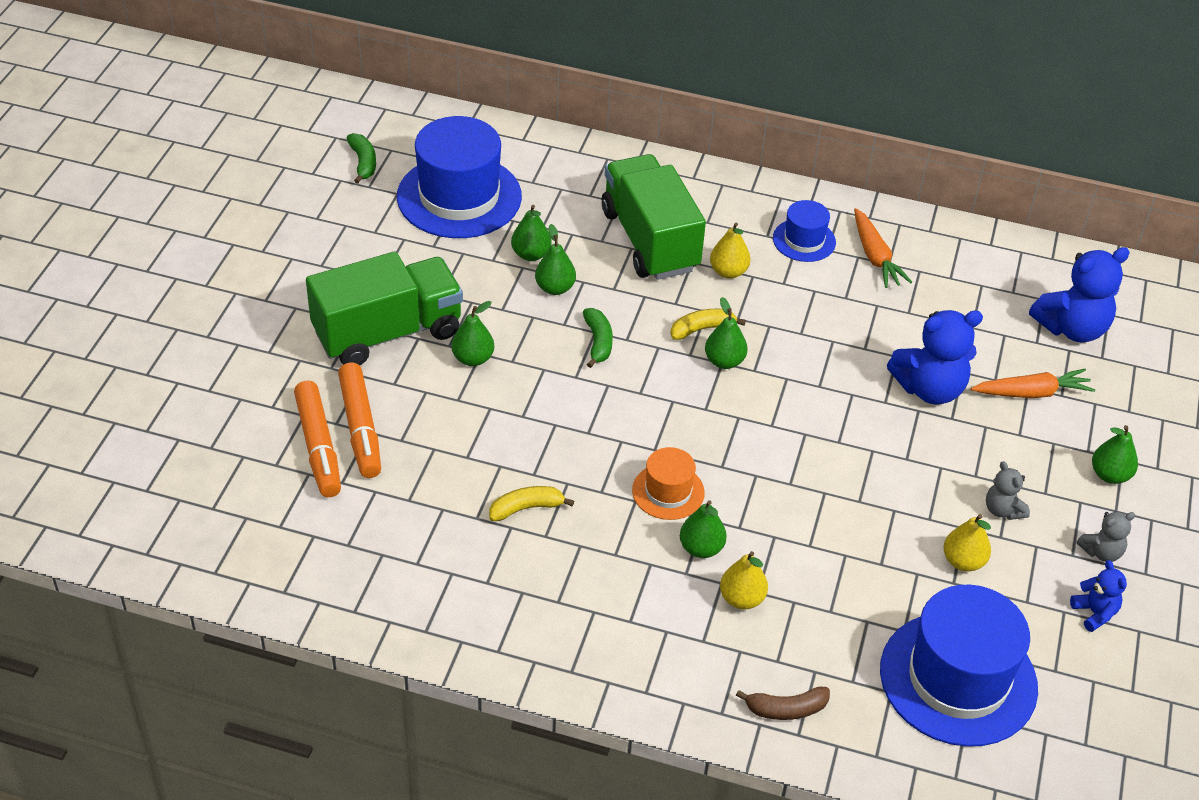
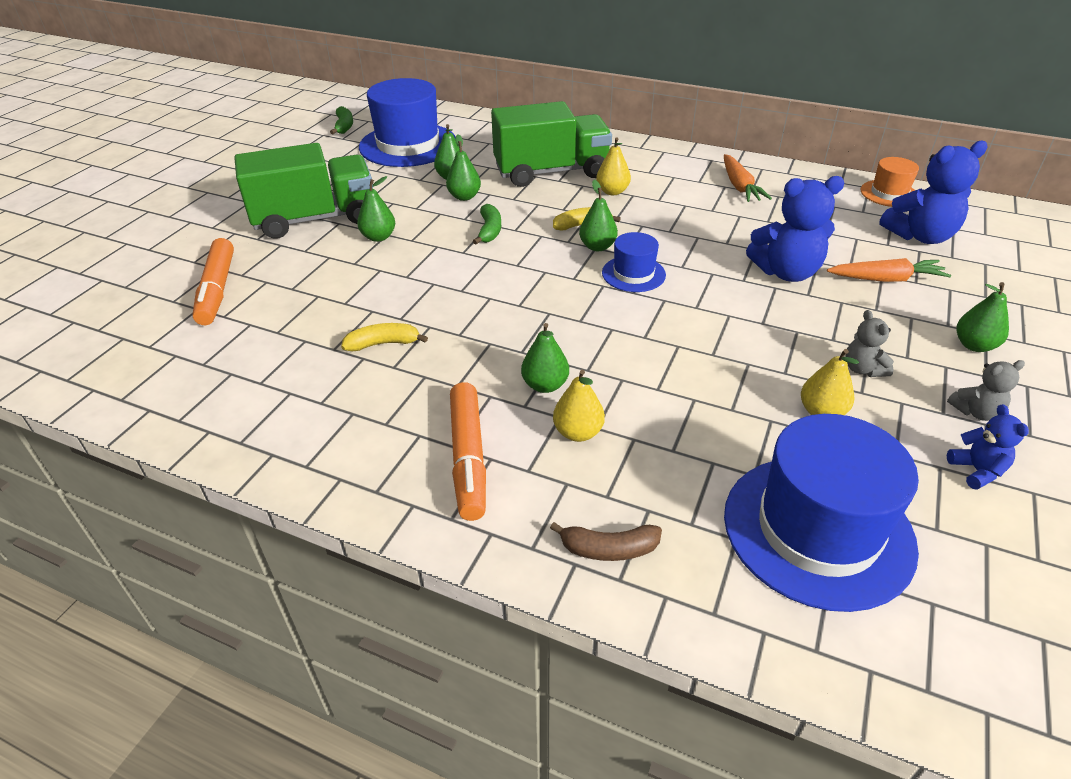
camera: 10 degrees right, 5 degrees down
(361, 428) = (261, 278): orange marker -> orange marker (468, 457)
(650, 240) = (551, 172): green truck -> green truck turned 90 degrees clockwise
(668, 491) = (523, 337): orange hat -> orange hat (889, 193)
(804, 240) = (679, 175): blue hat -> blue hat (633, 274)

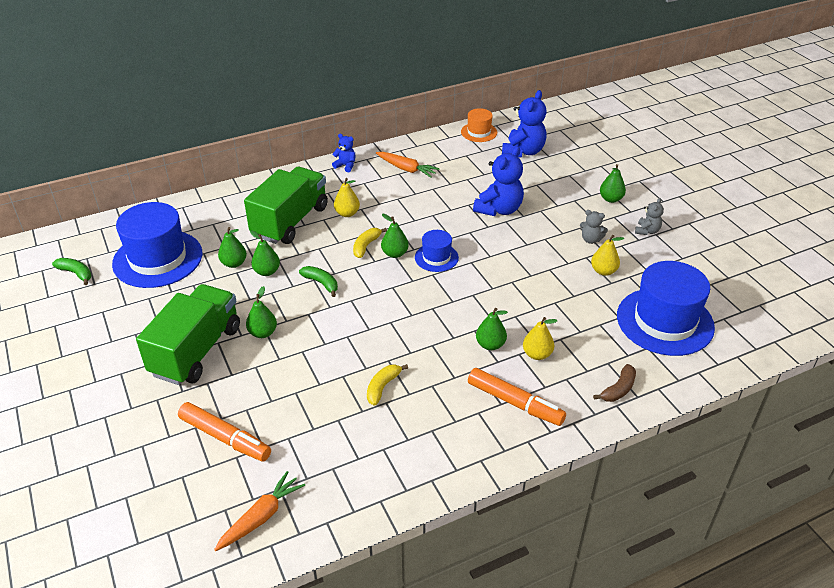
camera: 50 degrees left, 0 degrees up
(886, 279) = (541, 186): orange carrot -> orange carrot (261, 517)
(976, 470) = (676, 257): blue teddy bear -> blue teddy bear (345, 165)

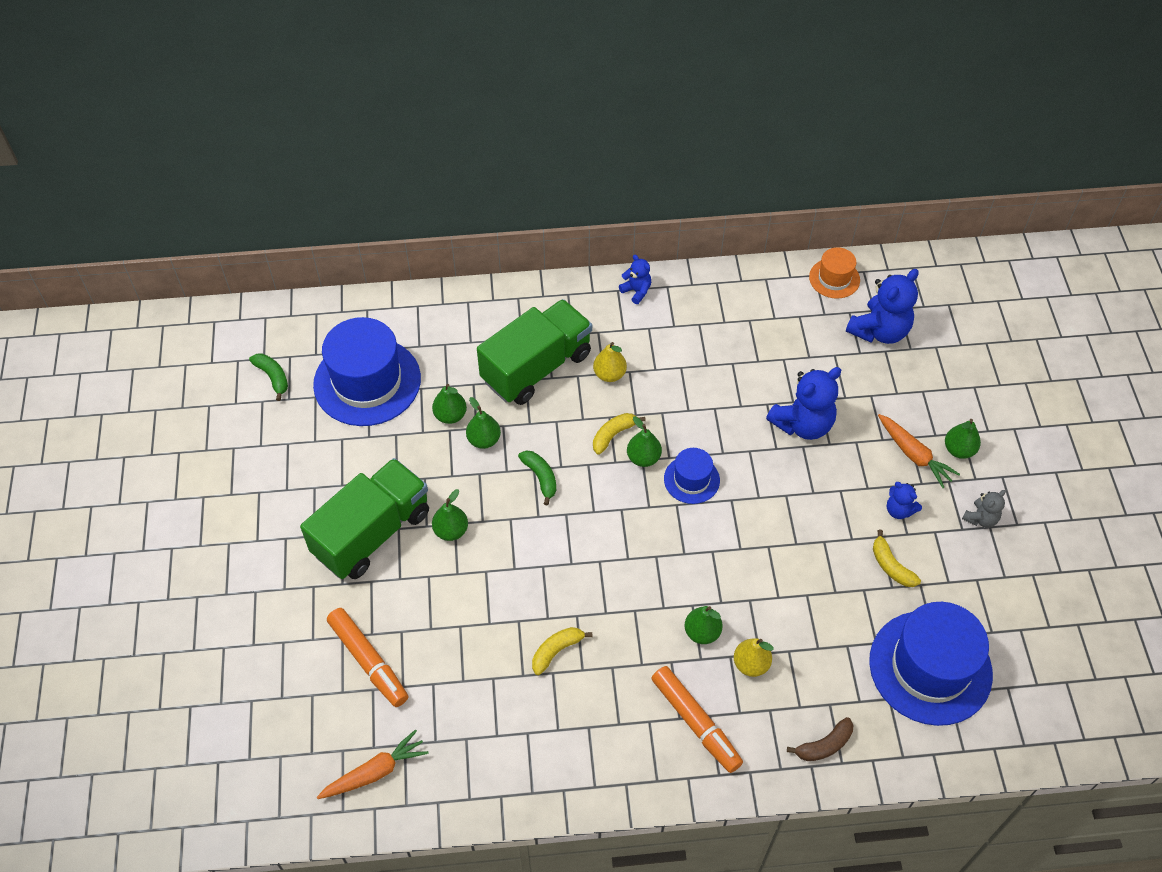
camera: 20 degrees right, 15 degrees up
(406, 169) = (712, 319): orange carrot -> orange carrot (914, 455)
(591, 239) = (899, 510): grey teddy bear -> blue teddy bear
(603, 271) = (891, 566): yellow pear -> yellow banana

